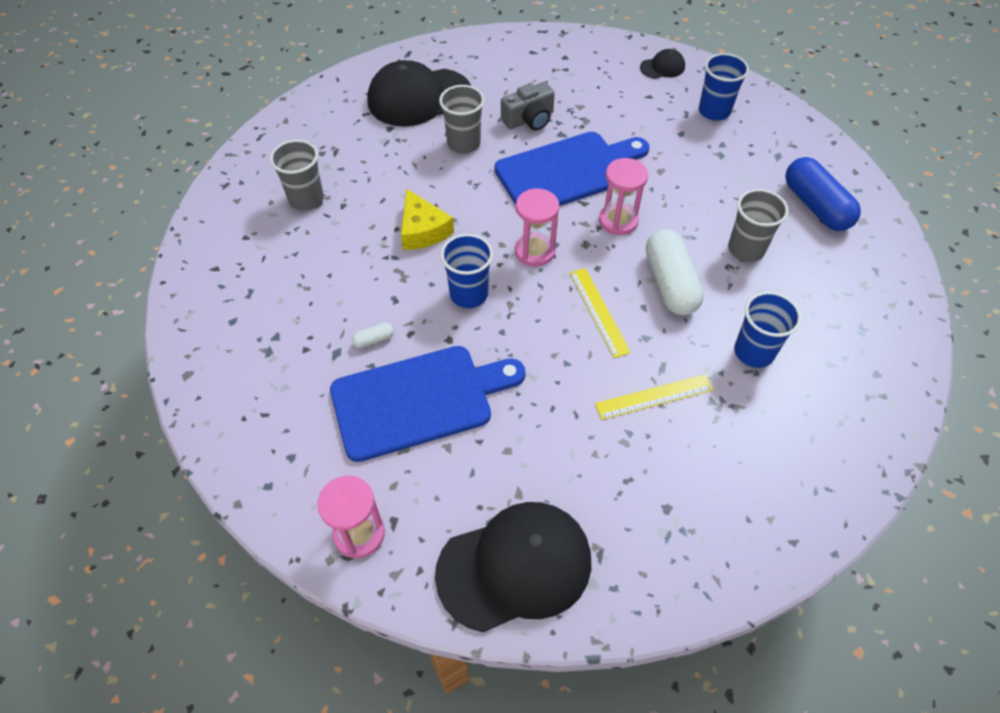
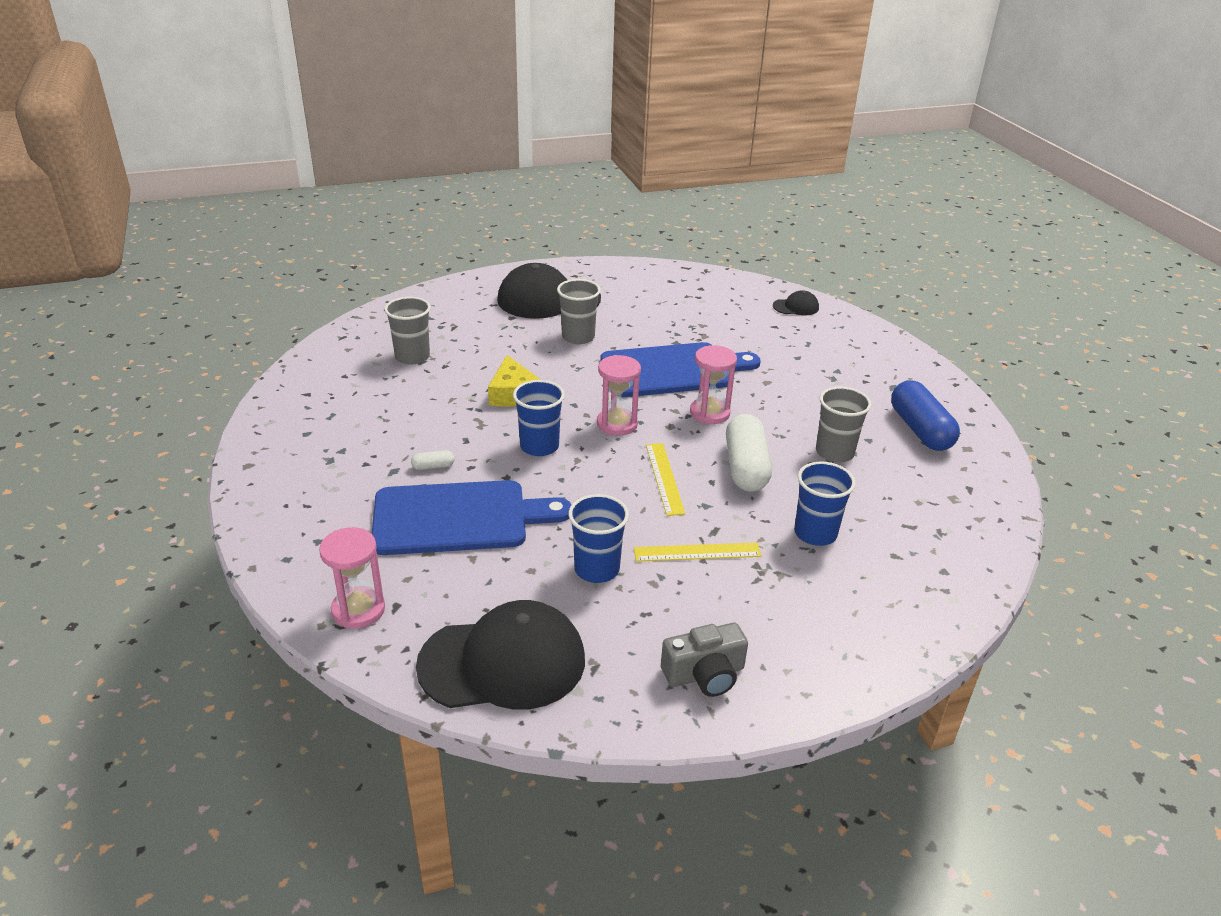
camera: 10 degrees right, 20 degrees down
(529, 119) = (648, 328): grey camera -> grey camera (705, 674)
(714, 111) = (837, 345): blue cup -> blue cup (597, 569)

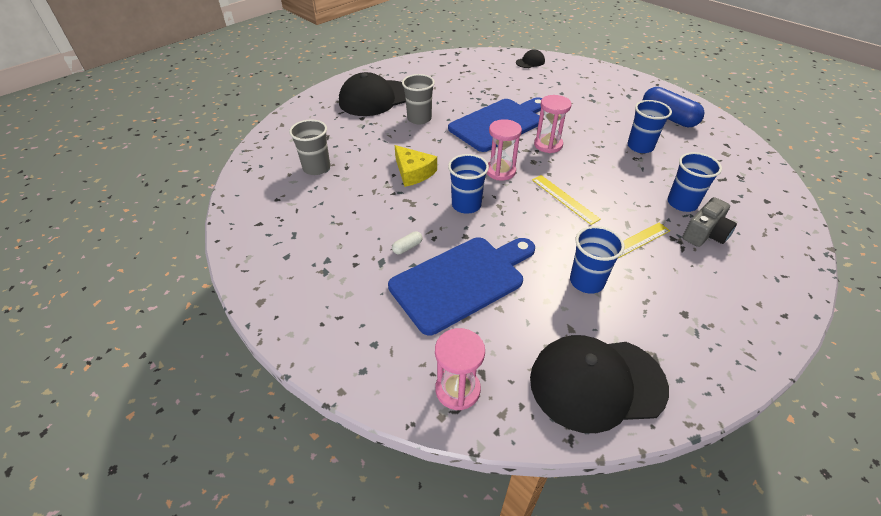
camera: 25 degrees left, 10 degrees up
(503, 662) = (596, 383): black cap -> black cap turned 150 degrees counterclockwise
(705, 674) = (721, 329): grey camera -> grey camera (705, 233)
(745, 467) = (603, 174): white capsule -> none
(834, 452) = (640, 147): grey cup -> blue cup

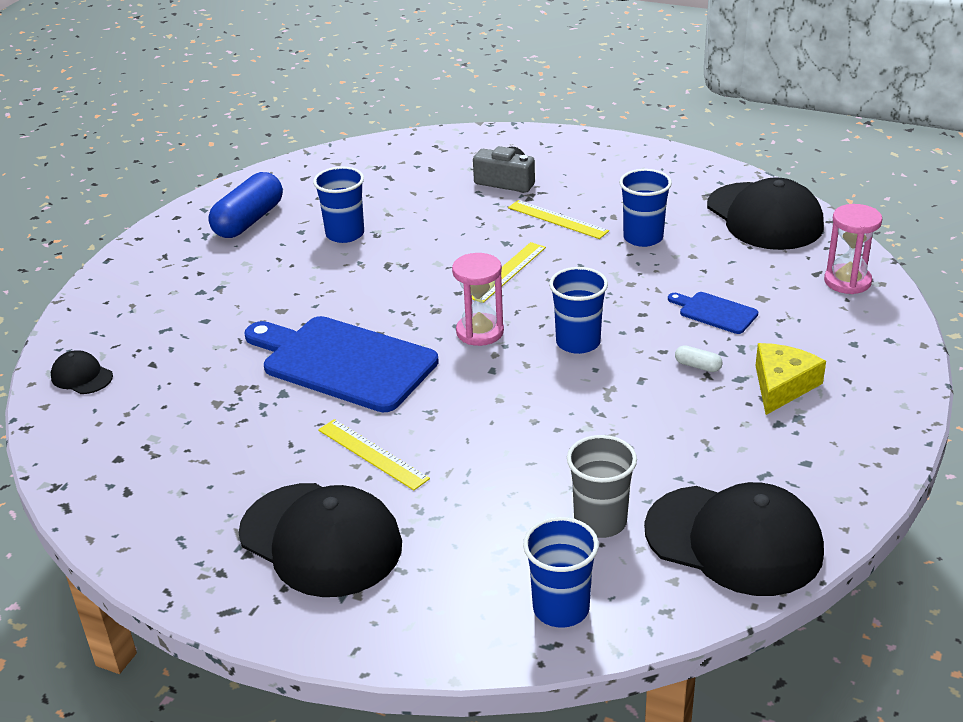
camera: 110 degrees left, 10 degrees down
(263, 204) = (734, 540): none -> black cap
(413, 172) = (537, 410): yellow cheese -> yellow cheese (782, 385)
(419, 119) = (372, 454): grey cup -> yellow ruler
(461, 281) = (715, 312): blue cutting board -> blue cutting board, size x0.46
(548, 145) = (383, 305): pink hourglass -> none
(682, 203) = (458, 197): blue cup -> blue cup (561, 608)

